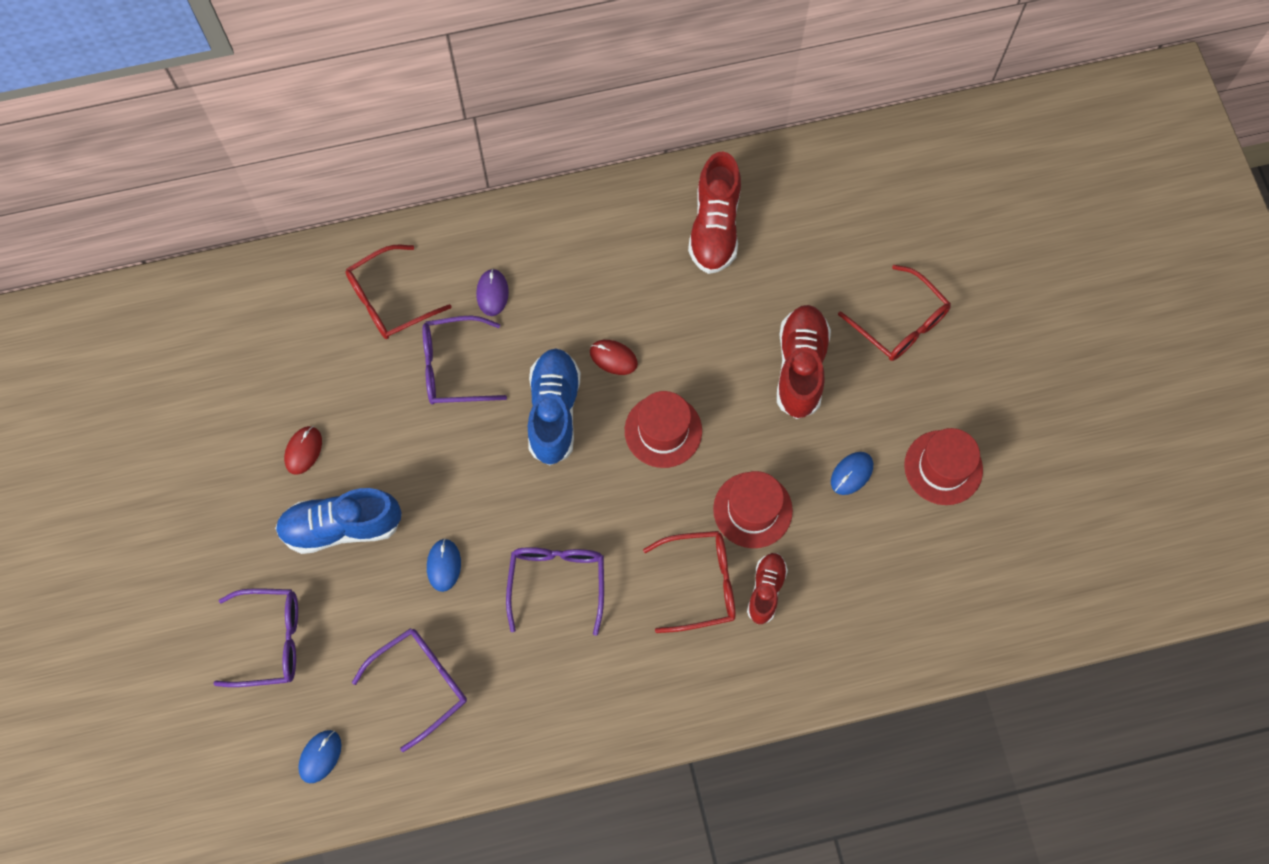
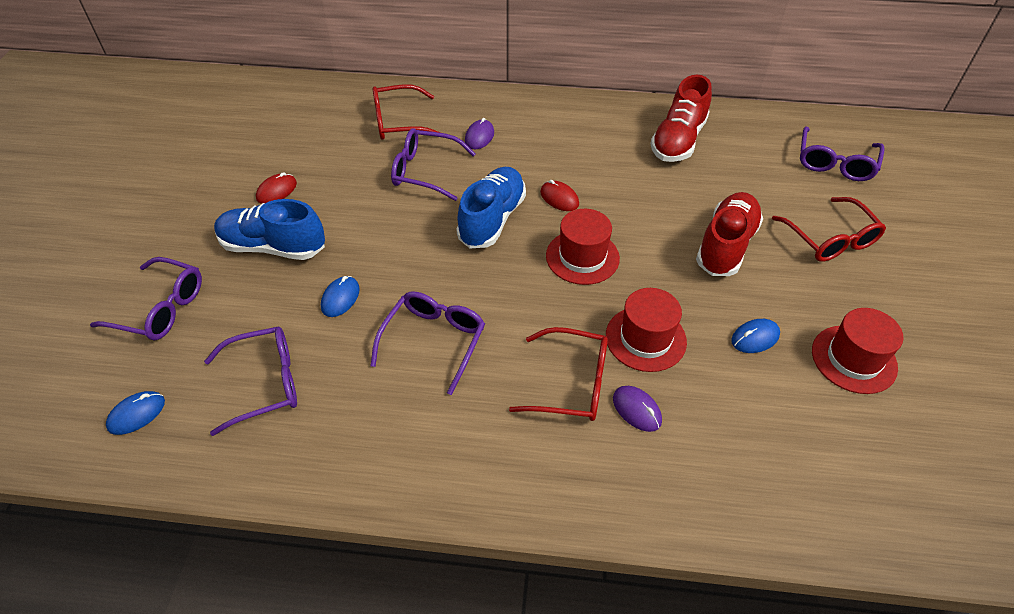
camera: 20 degrees right, 20 degrees down
(766, 590) = (636, 410): red shoe -> purple mouse
(888, 208) = (835, 163): none -> purple glasses

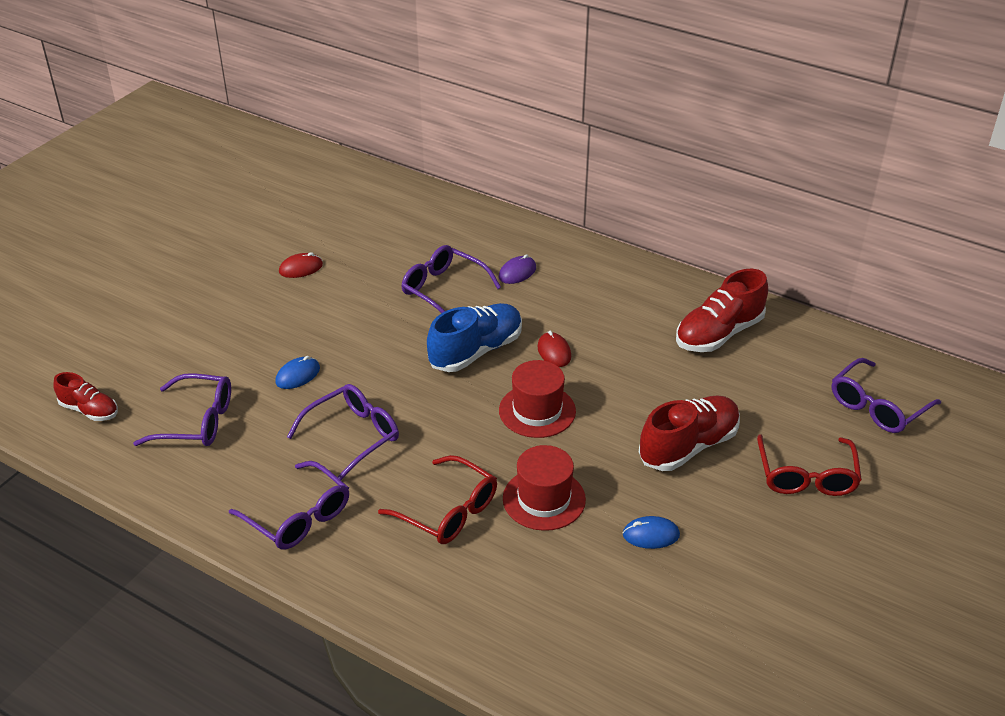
camera: 25 degrees right, 10 degrees down
(136, 414) = (89, 410): blue mouse -> red shoe
(160, 308) = (151, 336): purple glasses -> purple glasses (298, 517)
(273, 247) = (269, 315): blue shoe -> none
(398, 122) = (449, 237): red glasses -> none
(636, 410) = (491, 552): purple mouse -> none
(853, 359) = (736, 587): red hat -> none

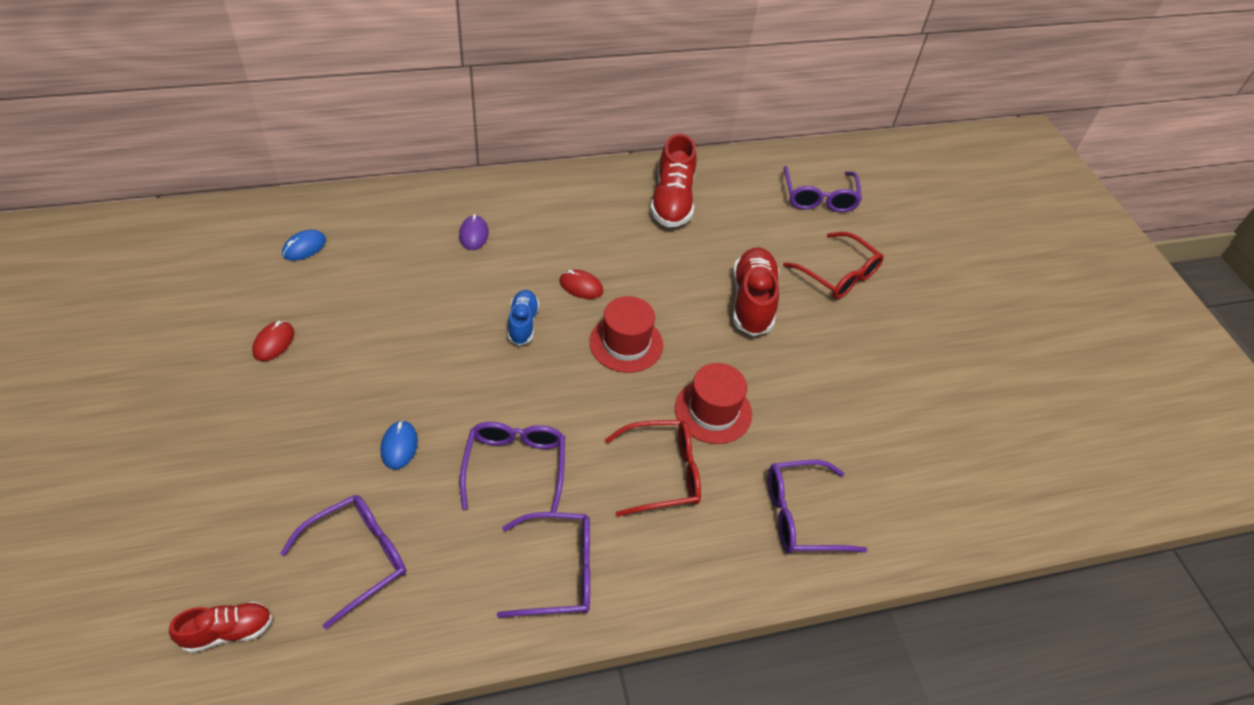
camera: 50 degrees left, 10 degrees up
(443, 290) = (431, 285): purple glasses -> purple glasses (801, 515)
(476, 351) = (523, 324): blue shoe -> blue shoe, size x0.59
(651, 535) = (806, 386): blue mouse -> blue mouse (304, 247)

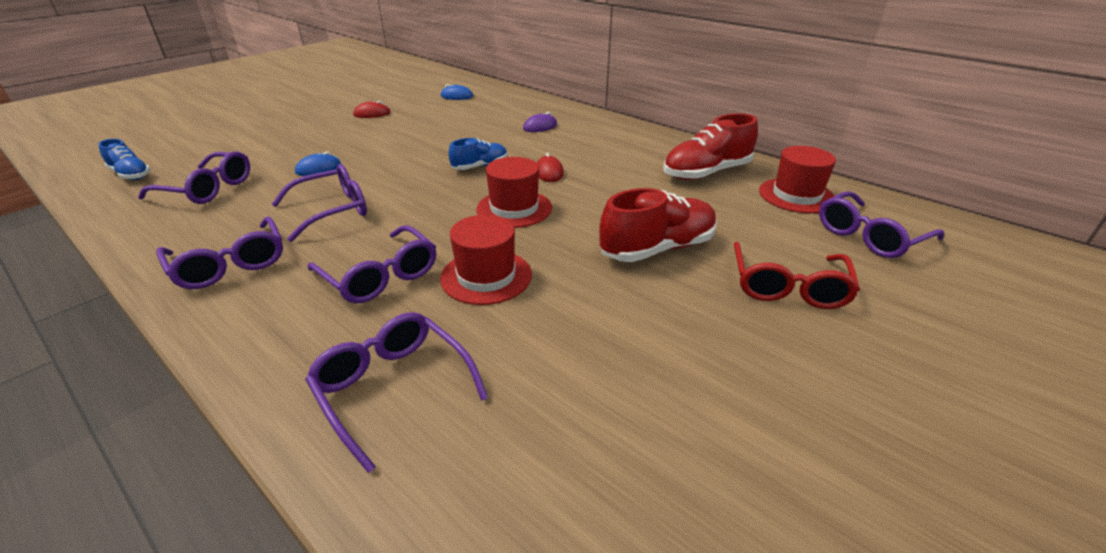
camera: 60 degrees right, 15 degrees down
(228, 632) = (131, 175): red shoe -> blue shoe
(662, 473) = (380, 276): red glasses -> purple glasses
(746, 185) = (796, 195): none -> red hat

